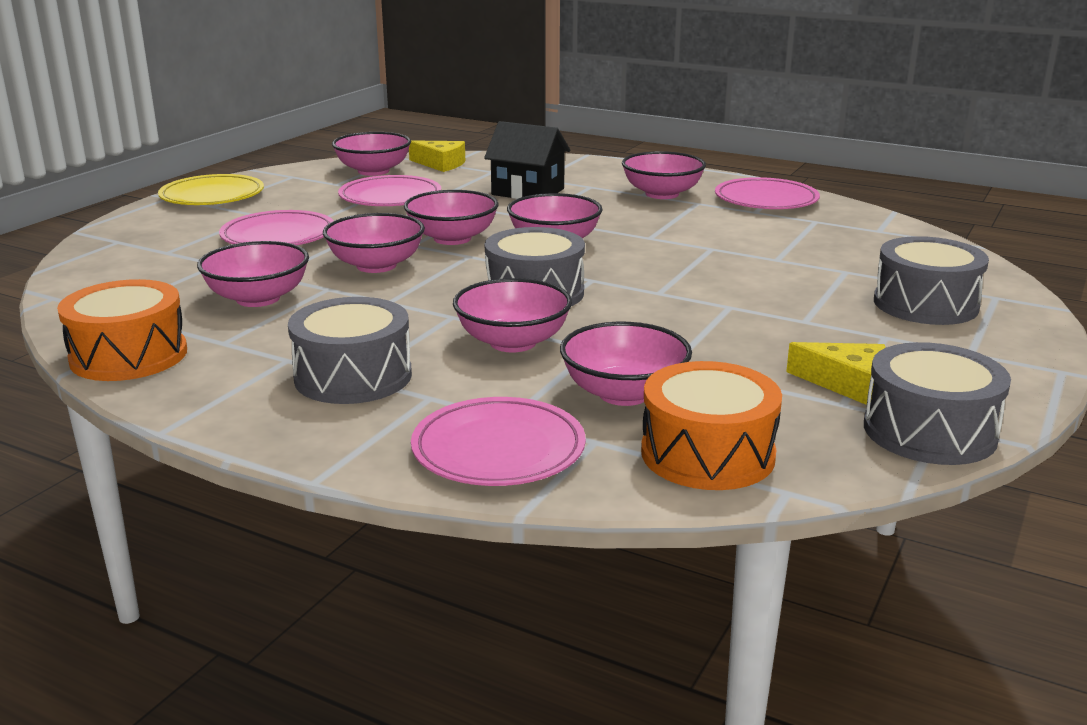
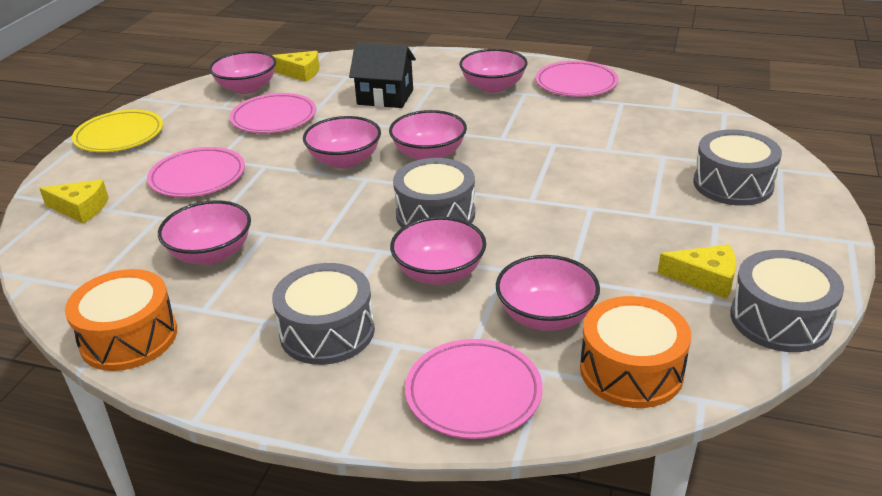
camera: 10 degrees left, 10 degrees up
(138, 248) = (81, 208): none -> yellow cheese
(376, 265) = (294, 201): pink bowl -> none

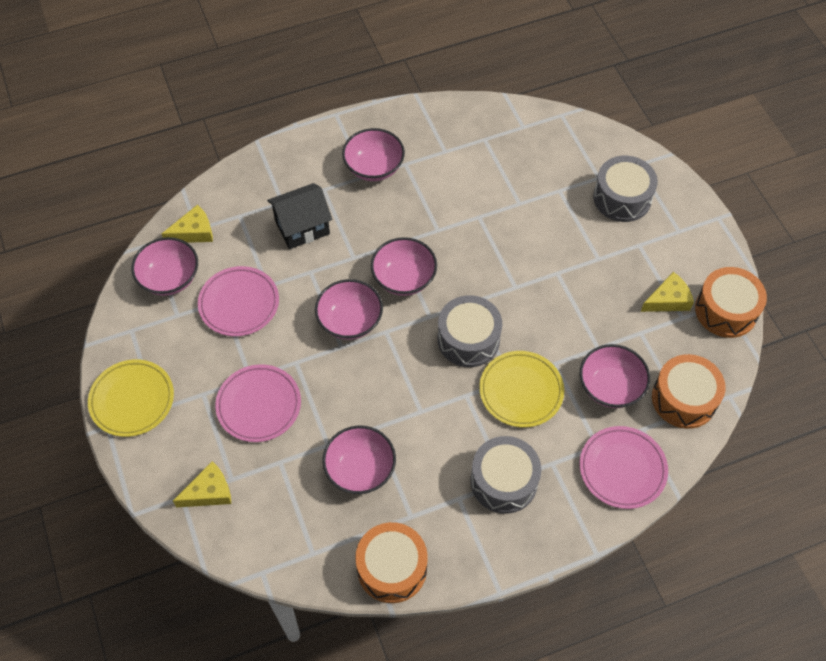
camera: 40 degrees left, 25 degrees up
(439, 273) = (521, 391): pink bowl -> yellow plate
(576, 83) = (432, 130): pink plate -> none
(780, 319) = (726, 310): grey drum -> orange drum

